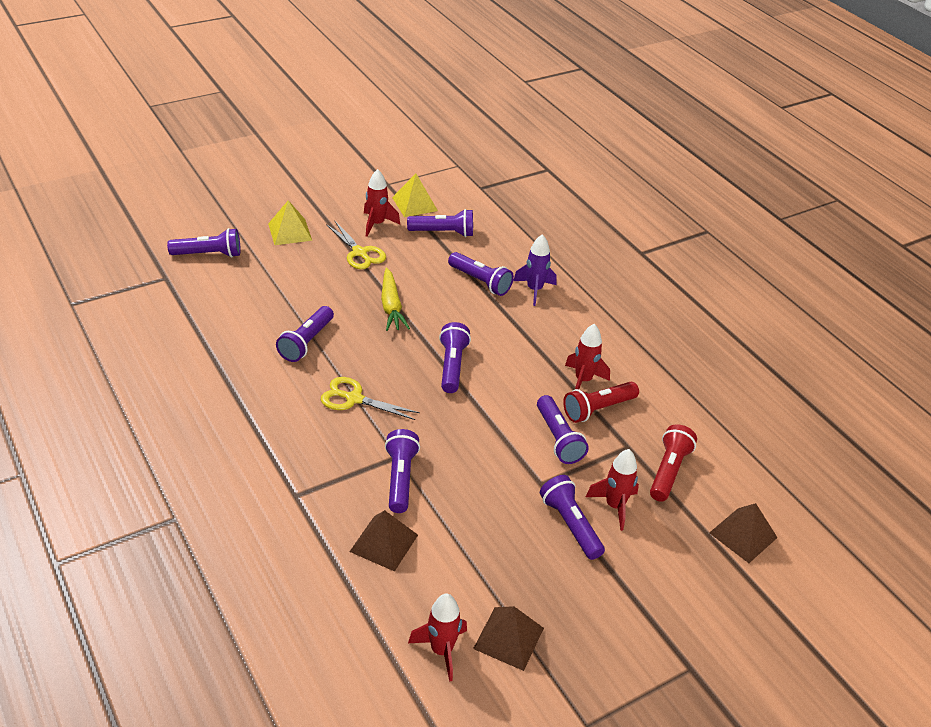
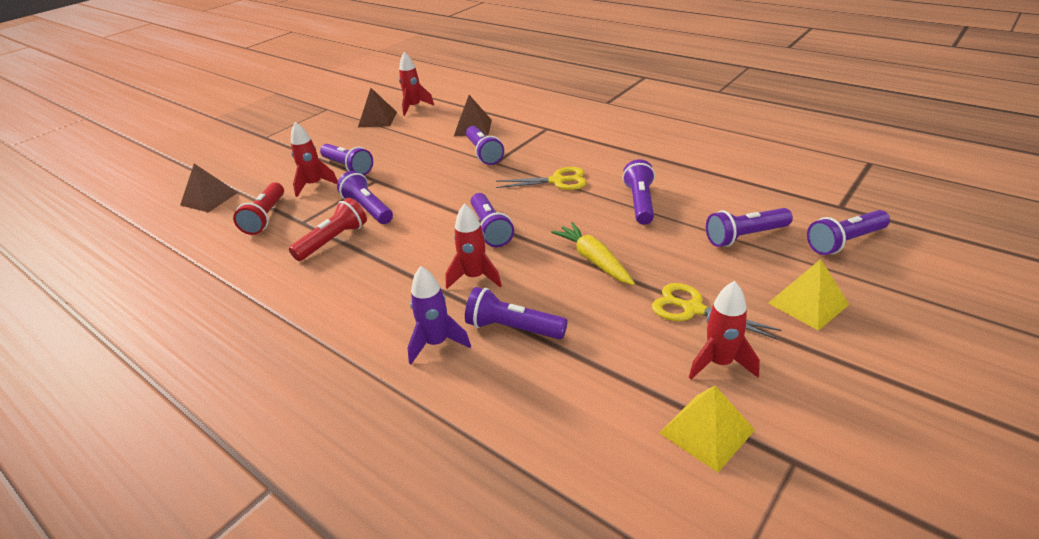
camera: 165 degrees right, 5 degrees down
(443, 233) = (616, 389): purple flashlight -> purple flashlight (745, 236)
(583, 380) = (352, 259): red rocket -> red rocket (475, 277)

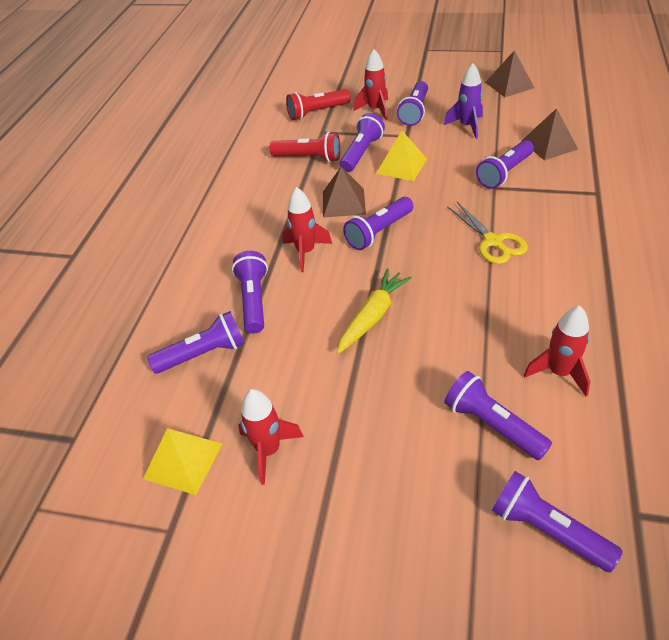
camera: 65 degrees right, 10 degrees up
(209, 198) = (323, 76): brown pyramid -> brown pyramid (343, 202)
(414, 107) = (554, 92): red rocket -> red rocket (559, 372)
(436, 343) = (218, 266): purple rocket -> purple rocket (467, 126)
(640, 203) = (498, 317): purple flashlight -> purple flashlight (204, 354)
(693, 309) = (337, 411): yellow scissors -> none
(808, 303) = (396, 508): yellow pyramid -> yellow pyramid (401, 166)

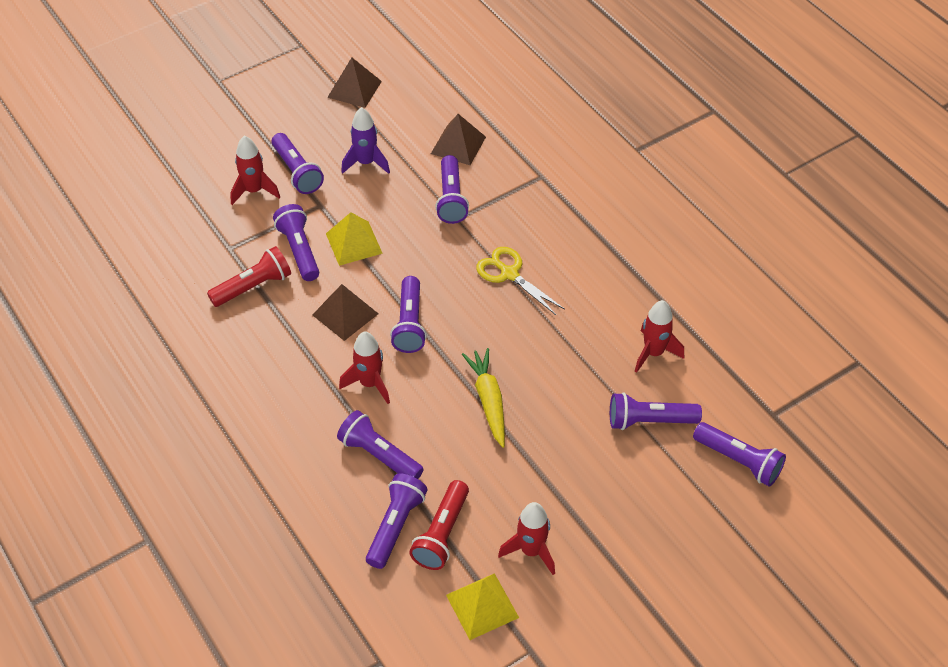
camera: 50 degrees left, 5 degrees up
(317, 112) = (194, 227): red flashlight -> red flashlight (441, 534)
(493, 242) = (509, 274): yellow scissors -> yellow scissors turned 150 degrees counterclockwise
(547, 529) = (739, 461): purple flashlight -> purple flashlight turned 135 degrees counterclockwise

